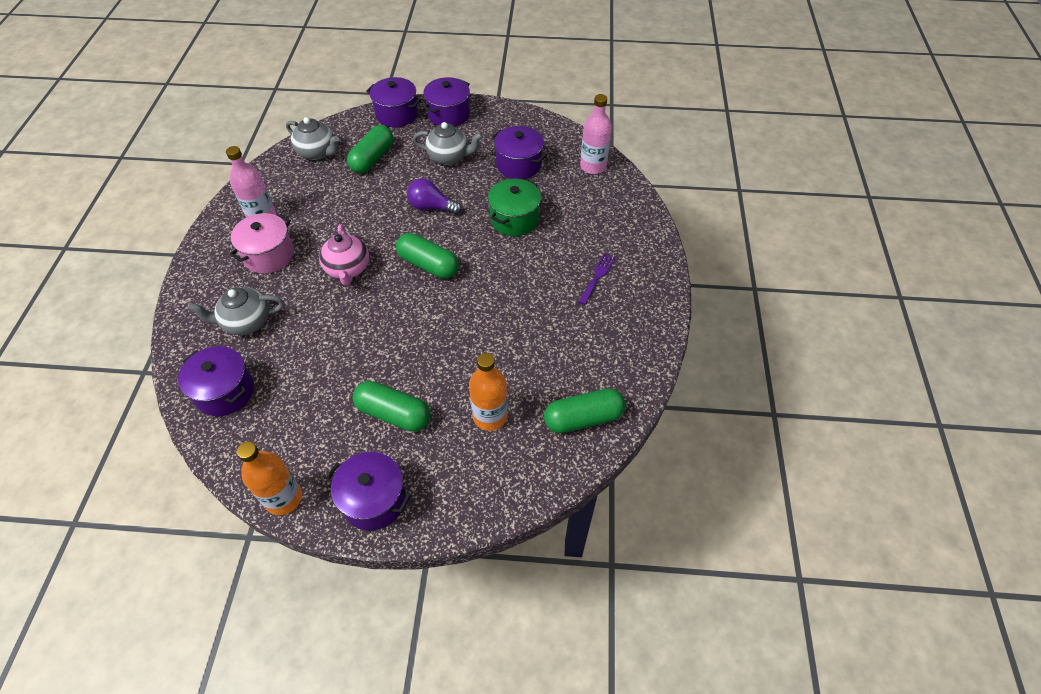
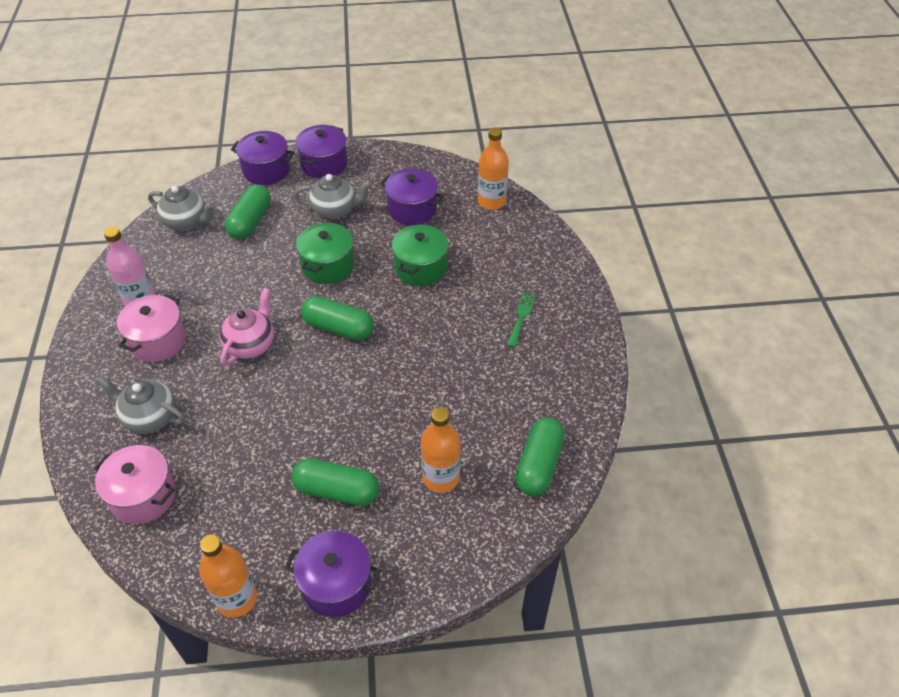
camera: 10 degrees left, 5 degrees down
(225, 392) = (143, 496): purple pot -> pink pot
(246, 322) = (149, 417): grey teapot -> grey teapot turned 45 degrees clockwise
(348, 269) = (251, 344): pink teapot -> pink teapot turned 135 degrees counterclockwise
(431, 207) = (328, 266): purple light bulb -> green pot
(583, 418) = (538, 464): green capsule -> green capsule turned 45 degrees counterclockwise
(593, 166) = (491, 202): pink bottle -> orange bottle
(597, 276) = (521, 316): purple fork -> green fork

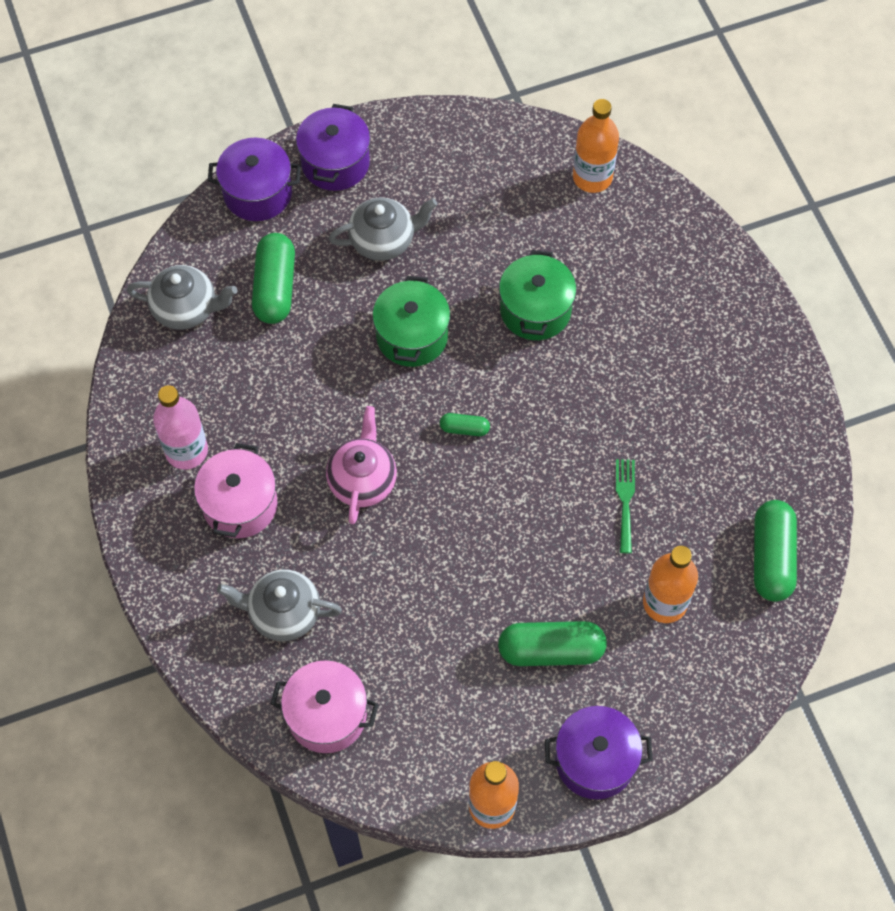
camera: 15 degrees left, 15 degrees up
(338, 328) = (464, 429): green capsule -> green capsule, size x0.50
(412, 209) = (489, 215): purple pot -> none
(521, 316) = (689, 355): green fork -> green fork (625, 501)

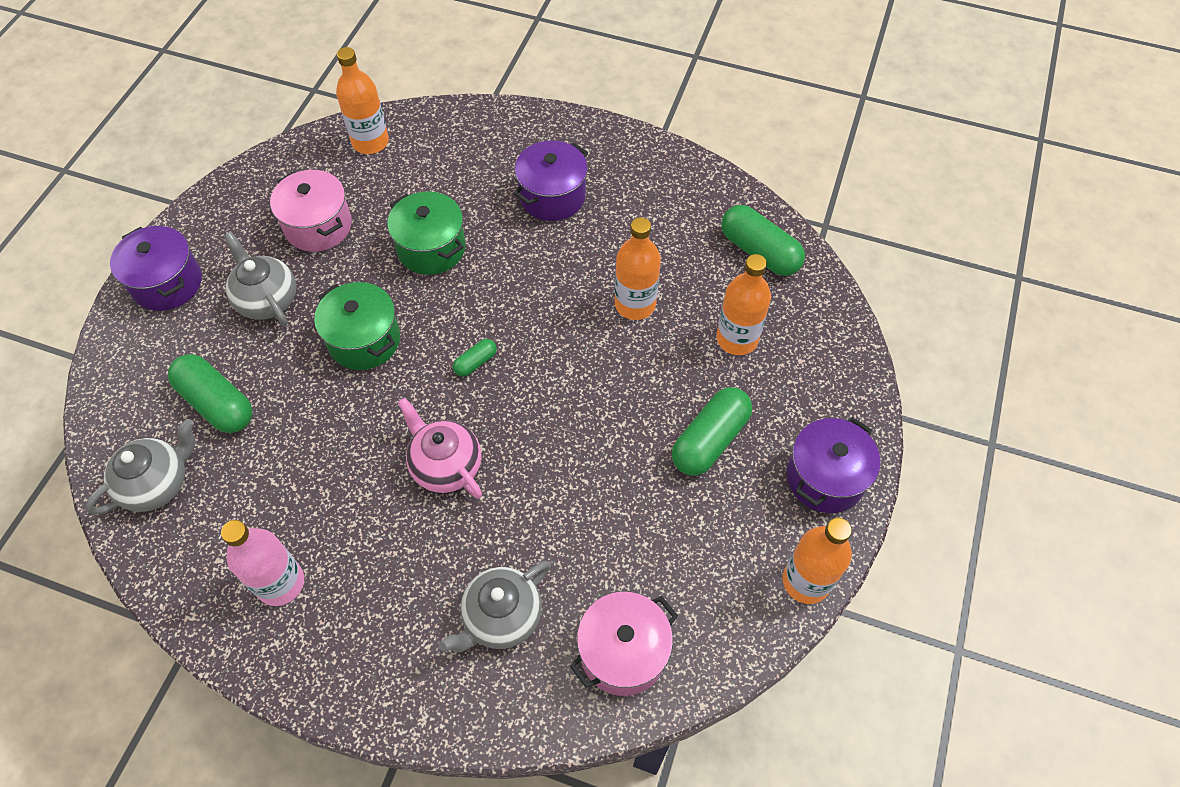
camera: 50 degrees left, 5 degrees down
(240, 504) = (372, 577): pink pot -> pink pot (318, 226)
(257, 193) = (125, 353): purple pot -> purple pot (552, 196)
(383, 240) = (267, 300): grey teapot -> grey teapot turned 60 degrees counterclockwise
(625, 501) = (635, 304): green fork -> orange bottle

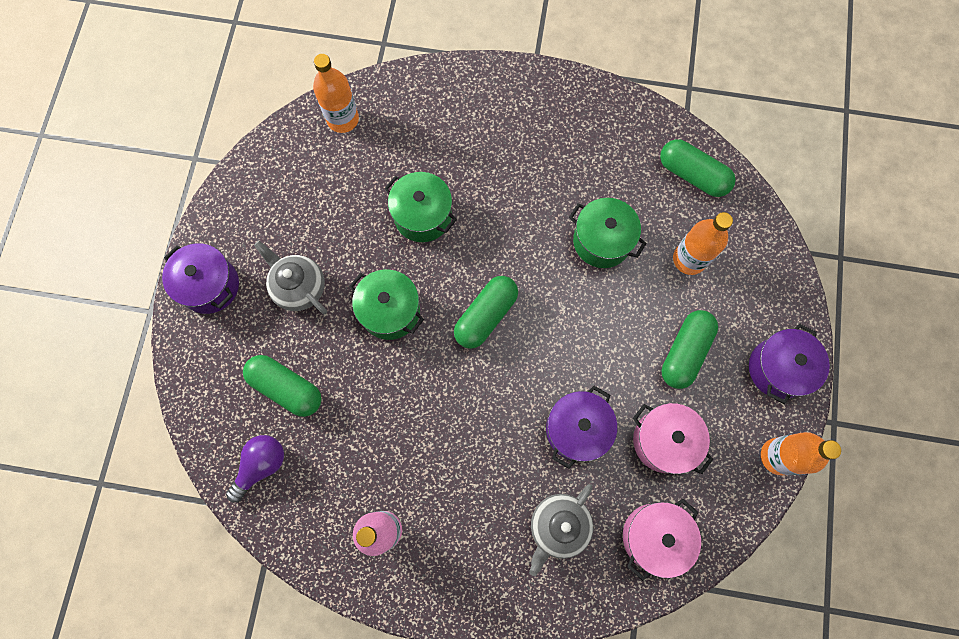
camera: 10 degrees left, 15 degrees up
(158, 483) = (261, 465): grey teapot -> purple light bulb
(318, 226) = (321, 210): pink pot -> pink pot (663, 441)
(445, 465) = (484, 410): pink teapot -> none
(475, 362) = (486, 316): green capsule -> green capsule, size x2.01
(552, 196) = (511, 149): purple pot -> purple pot (577, 429)
(635, 304) = (602, 241): orange bottle -> green pot

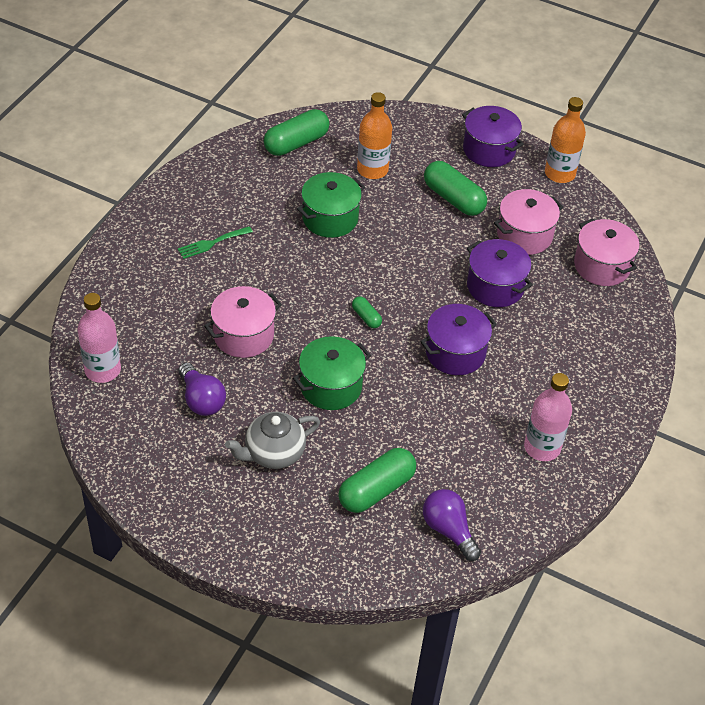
camera: 75 degrees left, 25 degrees down
(210, 286) = (236, 531): purple pot -> purple pot (455, 353)
(338, 208) = (201, 399): none -> purple light bulb
(343, 119) = (102, 370): orange bottle -> pink bottle
(422, 216) = (243, 335): green pot -> pink pot
(486, 316) = (366, 317): green capsule -> green capsule, size x0.50
(523, 149) = (212, 243): none -> green fork
(558, 526) = (575, 324): grey teapot -> none

